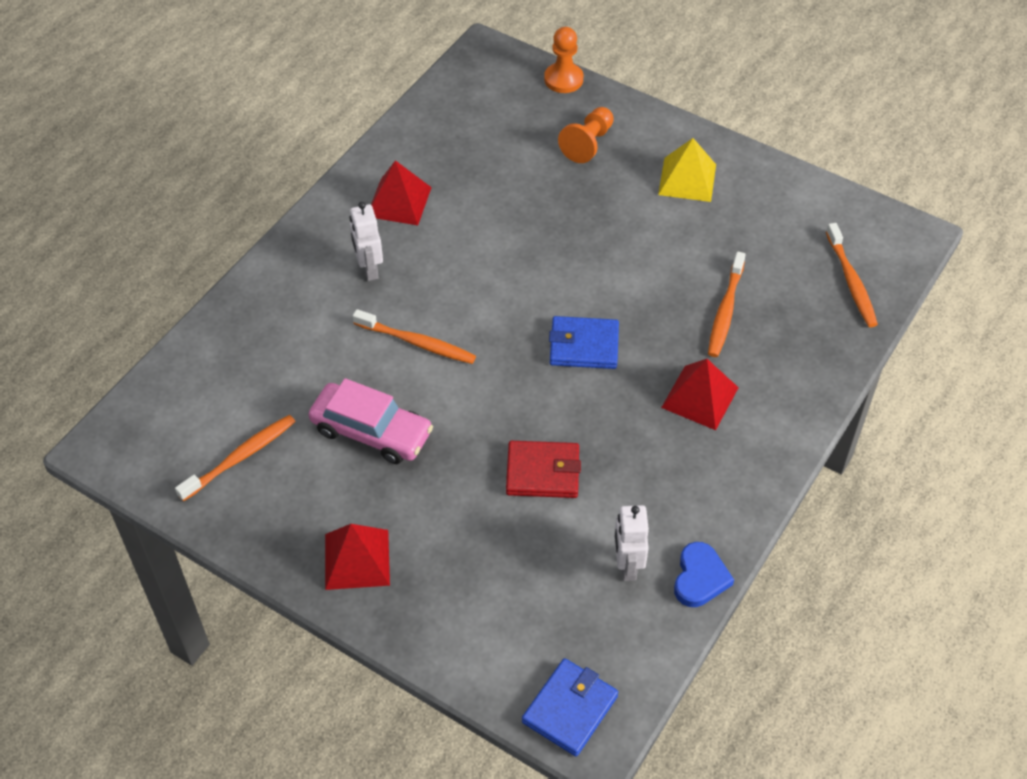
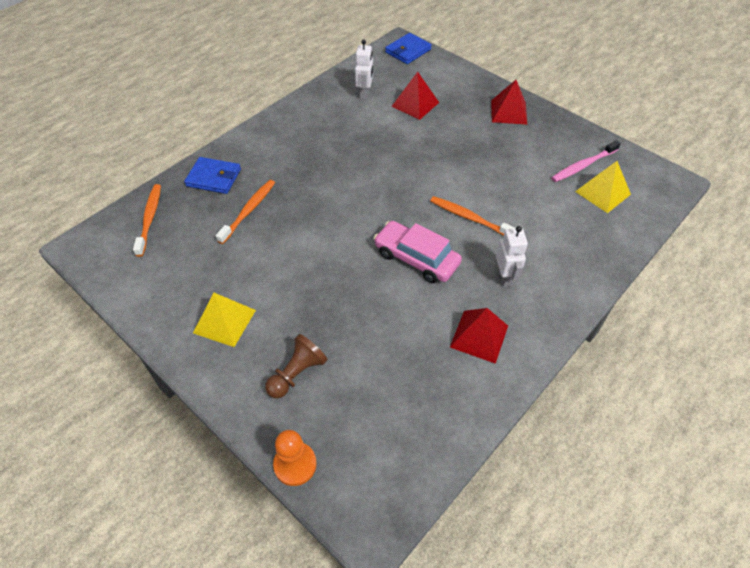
camera: 170 degrees left, 0 degrees up
(219, 411) = (602, 193): none -> yellow pyramid
(240, 457) = (583, 165): orange toothbrush -> pink toothbrush
(371, 431) = (501, 169): pink car -> pink car (416, 258)
(543, 472) = (399, 137): red wallet -> none
(584, 346) = (354, 201): blue wallet -> blue wallet (214, 178)
(588, 144) = (297, 373): orange pawn -> brown pawn
(700, 397) = (291, 162): red pyramid -> red pyramid (415, 104)
(700, 578) = (329, 85): blue heart -> none

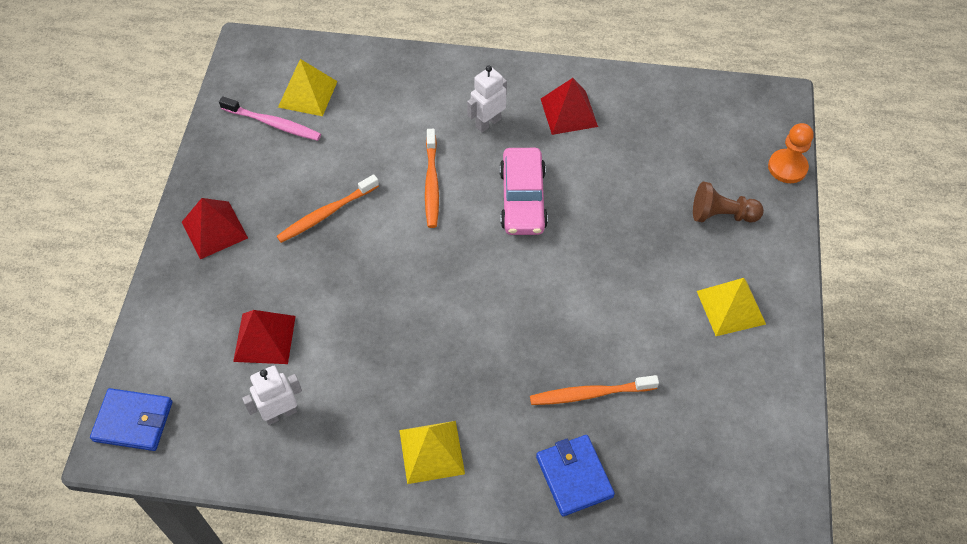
camera: 125 degrees left, 5 degrees up
(149, 219) = (690, 492): orange toothbrush -> orange toothbrush (327, 213)
(287, 133) = (431, 451): none -> yellow pyramid

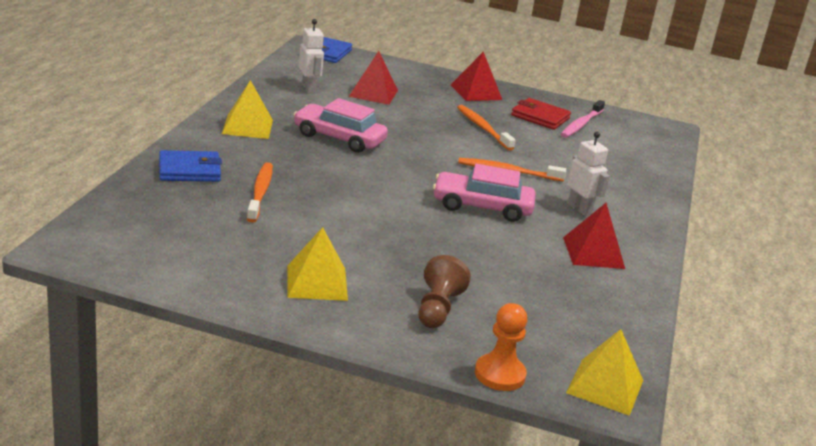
camera: 95 degrees right, 30 degrees down
(268, 162) = (540, 117): none -> red wallet
(308, 94) = (615, 141): yellow pyramid -> yellow pyramid (605, 386)
(419, 349) = (339, 138): none -> pink car

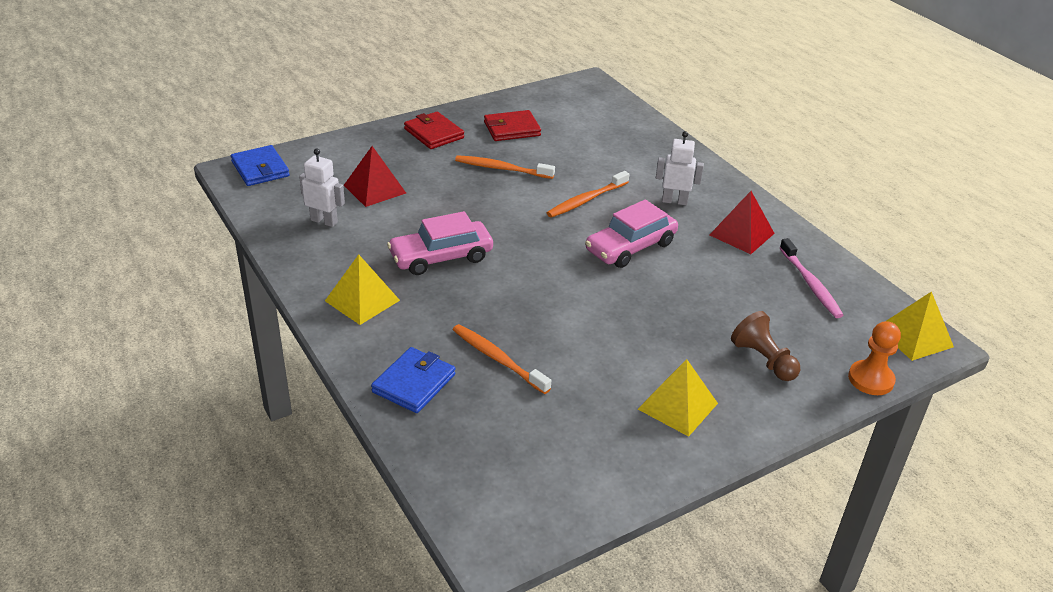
camera: 45 degrees left, 10 degrees up
(476, 92) = (434, 133): red pyramid -> red wallet
(581, 124) = (544, 117): pink toothbrush -> pink toothbrush (810, 284)

